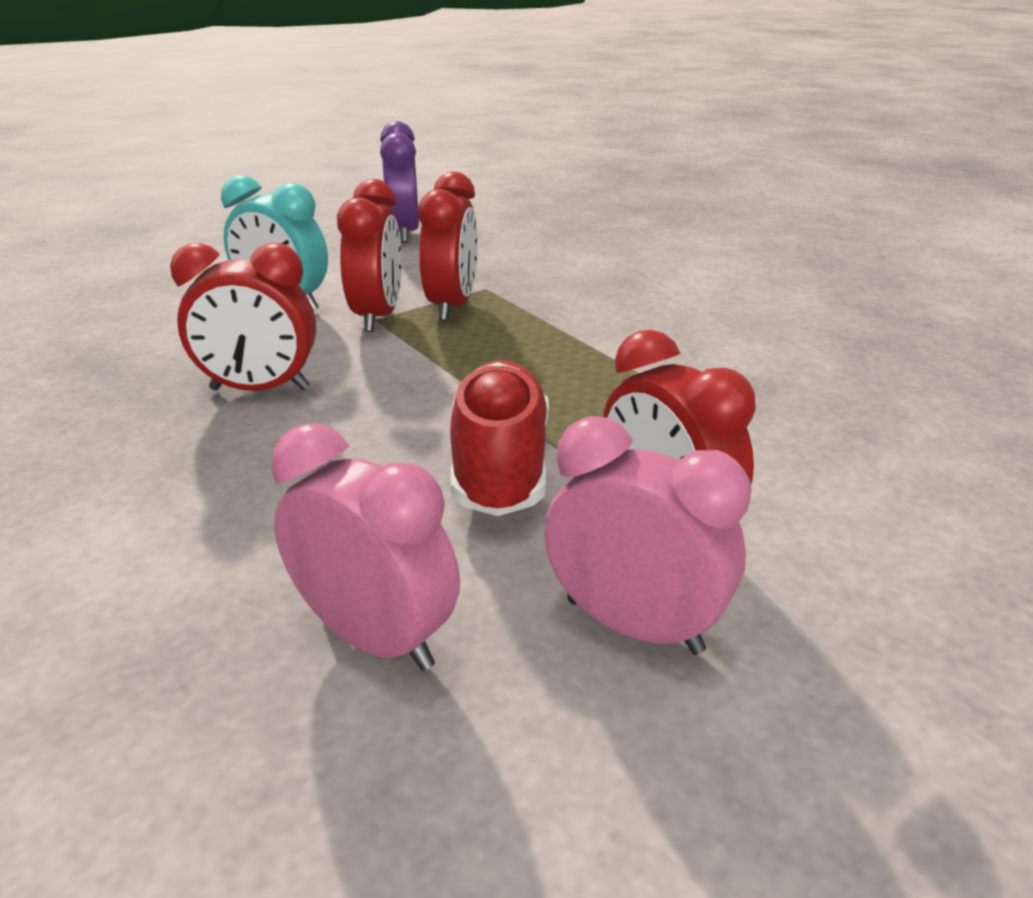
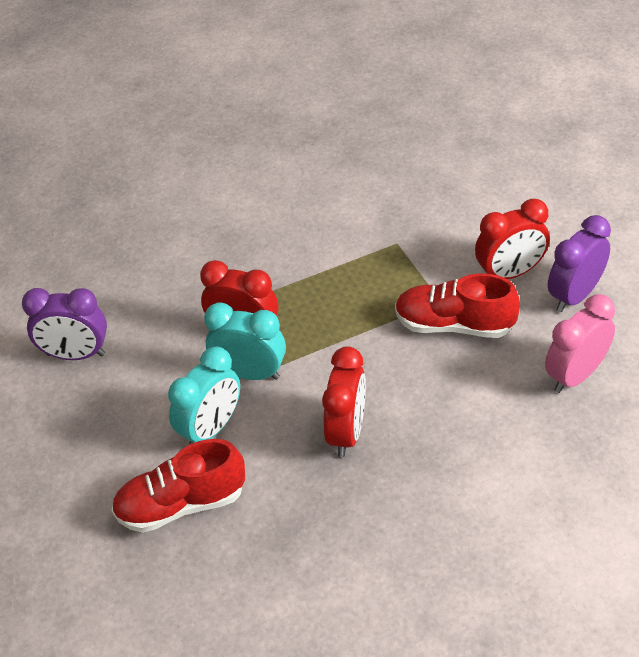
camera: 75 degrees left, 15 degrees up
(169, 301) = (181, 505): none -> red shoe
(378, 316) = (250, 373): red clock -> turquoise clock
(633, 625) = (574, 296): pink clock -> purple clock

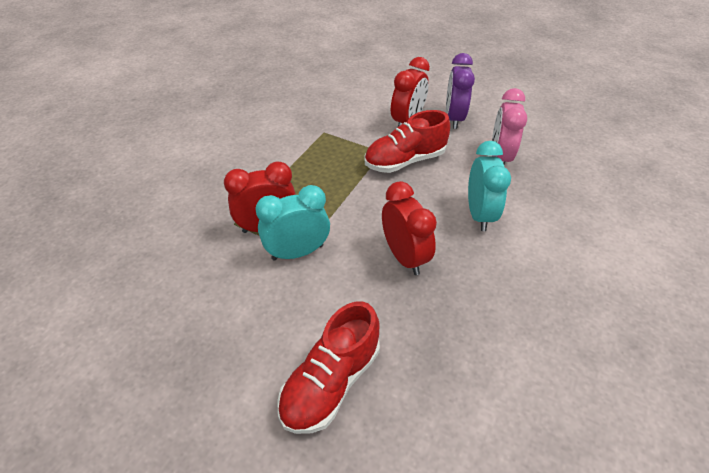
camera: 40 degrees left, 0 degrees up
(76, 355) = (133, 310): purple clock -> none
(211, 429) = (303, 307): turquoise clock -> turquoise clock (479, 214)

